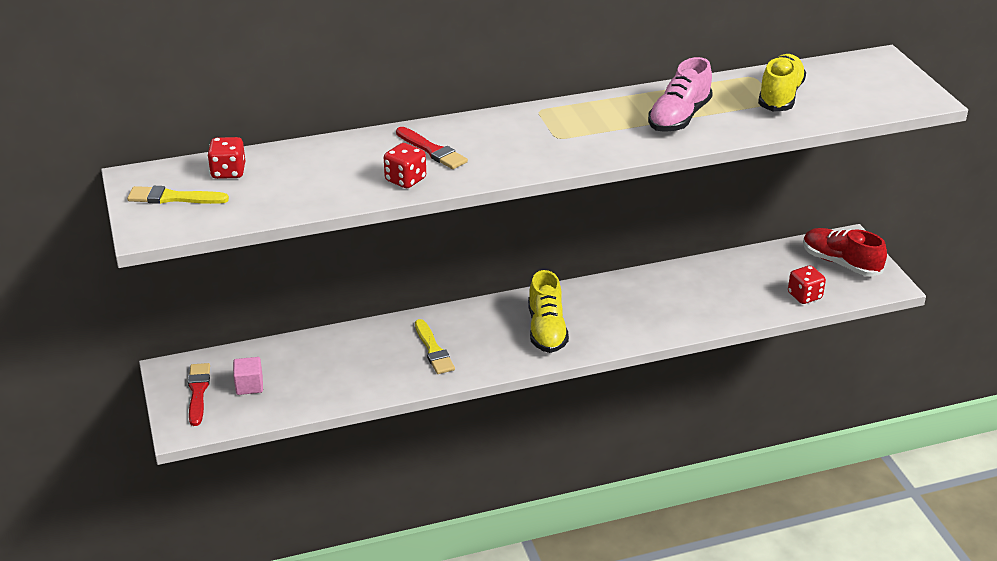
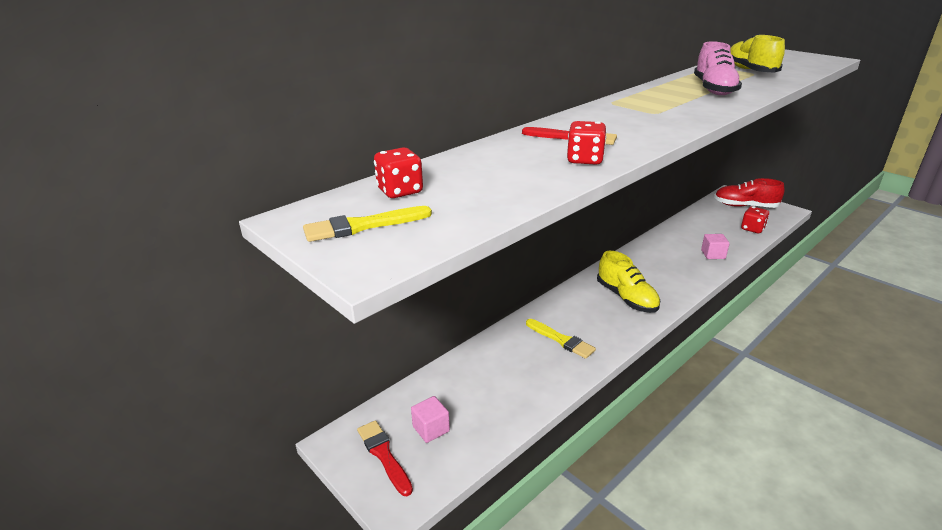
camera: 25 degrees left, 5 degrees down
(708, 312) = (713, 254): none -> pink cube

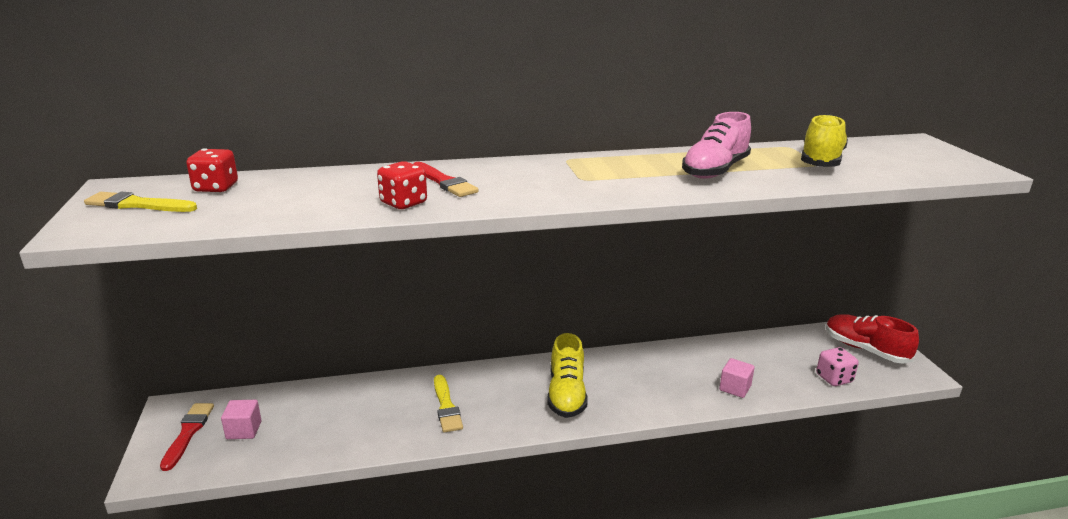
camera: 30 degrees right, 5 degrees down
(752, 229) = (834, 378): red dice -> pink dice

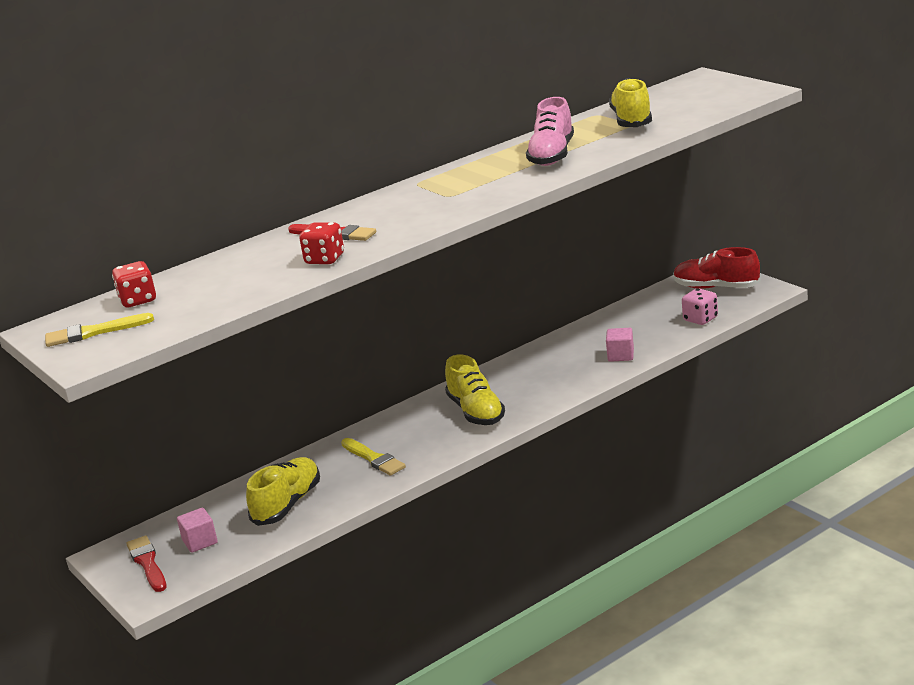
camera: 20 degrees left, 0 degrees up
(340, 423) = (287, 504): none -> yellow shoe

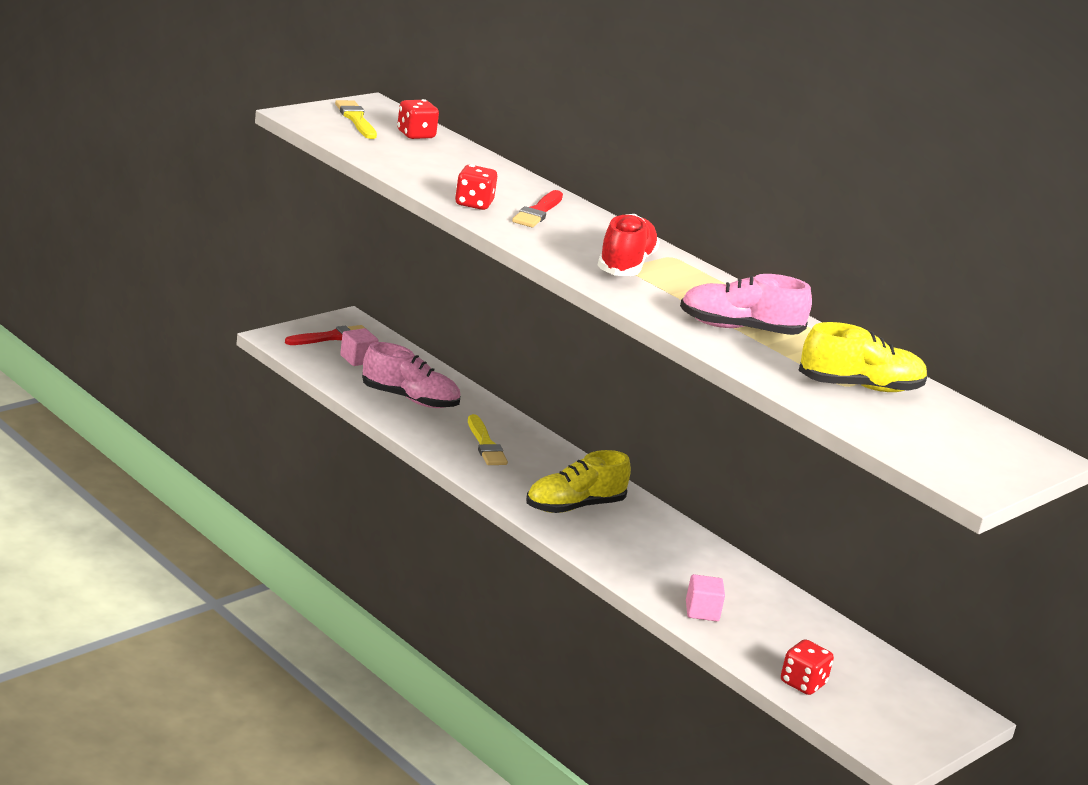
camera: 75 degrees right, 0 degrees up
(287, 504) = (410, 399): yellow shoe -> pink shoe
(374, 459) = (485, 444): yellow brush -> yellow brush turned 60 degrees counterclockwise
(700, 319) = (802, 683): pink dice -> red dice
(716, 287) = (904, 710): red shoe -> red shoe (625, 265)

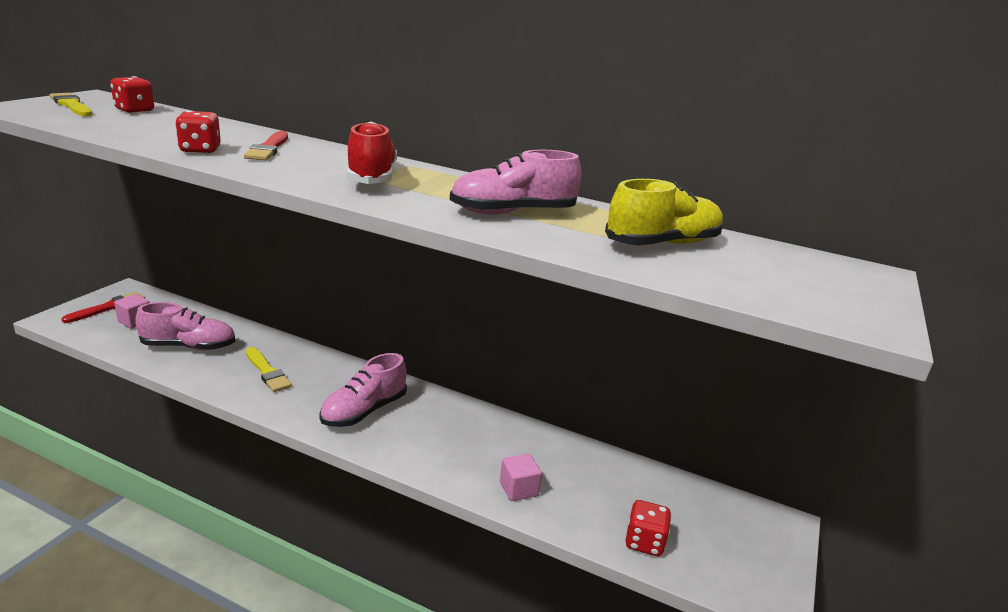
camera: 20 degrees left, 0 degrees up
(574, 506) = (364, 411): yellow shoe -> pink shoe

